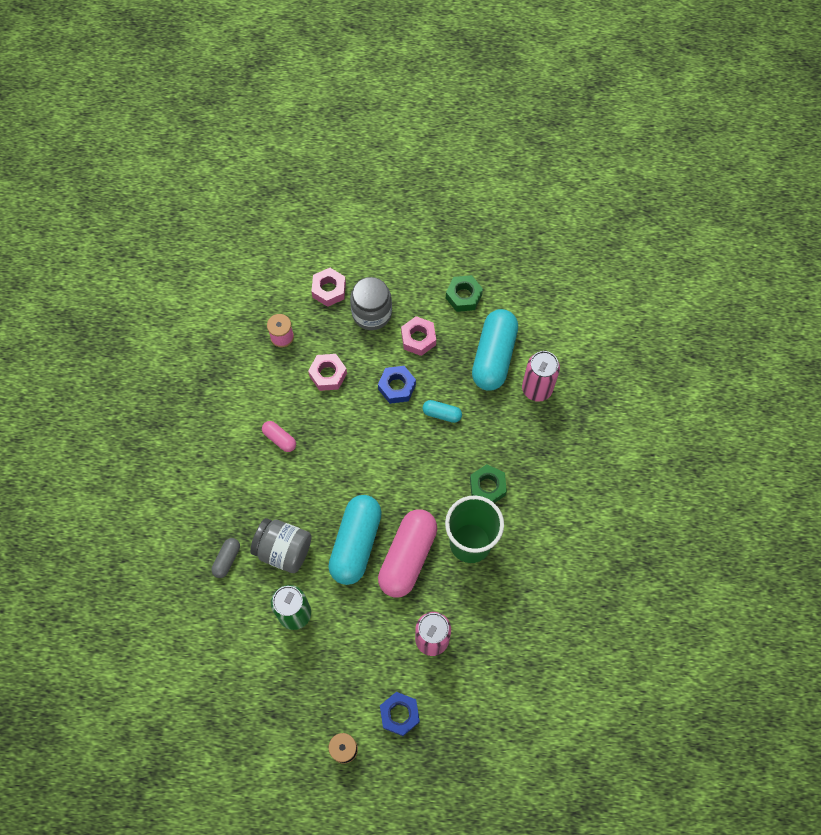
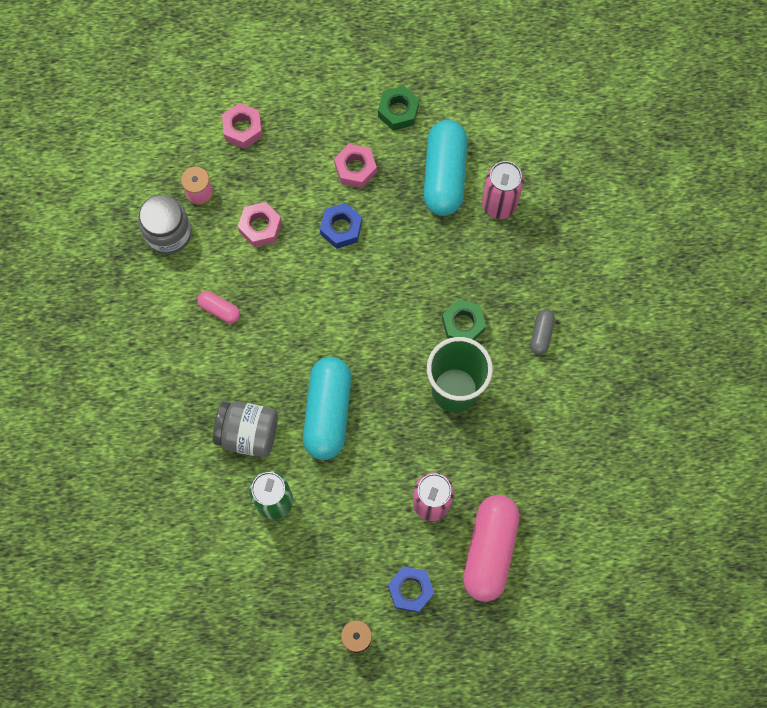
camera: 10 degrees left, 5 degrees up
(227, 559) = (187, 455): grey capsule -> grey capsule (541, 334)
(371, 313) = (297, 148): grey jar -> grey jar (168, 233)
(407, 557) = (388, 417): pink capsule -> pink capsule (489, 550)
(442, 414) = (397, 250): turquoise capsule -> none

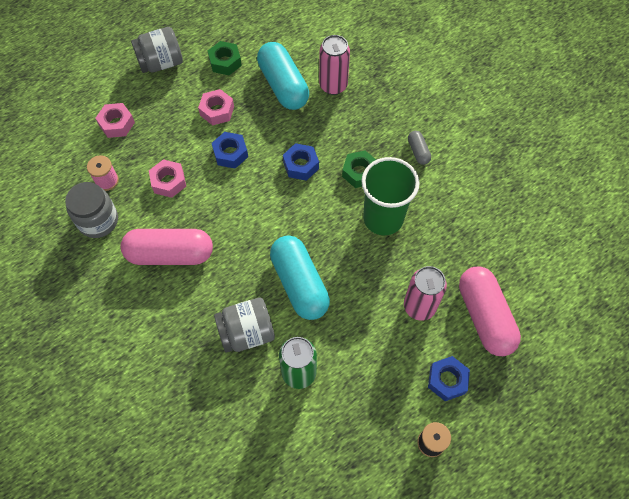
camera: 30 degrees left, 10 degrees down
(219, 309) = (170, 254): pink capsule -> pink capsule, size x2.18
(328, 76) = (161, 63): none -> grey jar
(406, 282) = (301, 165): none -> blue nut

